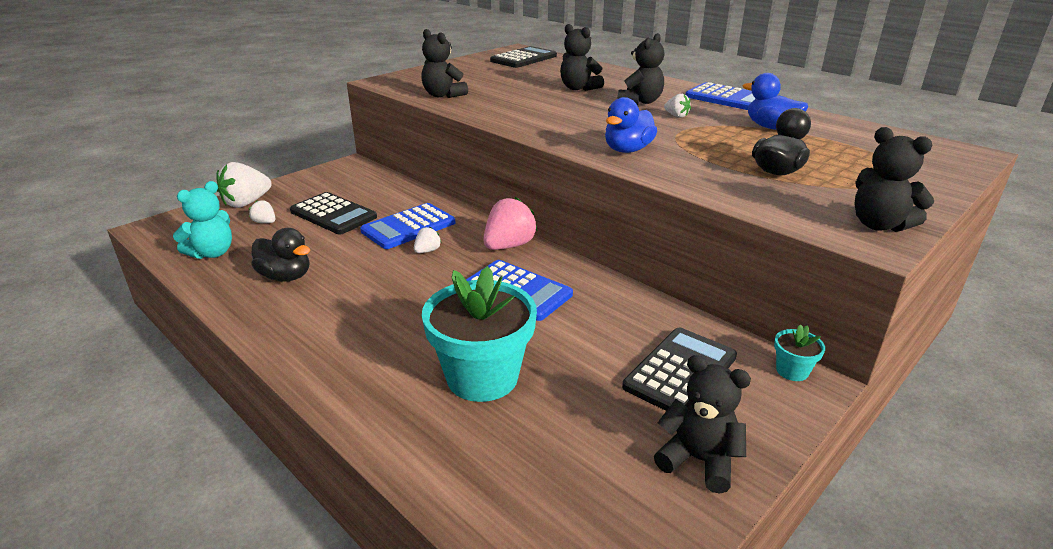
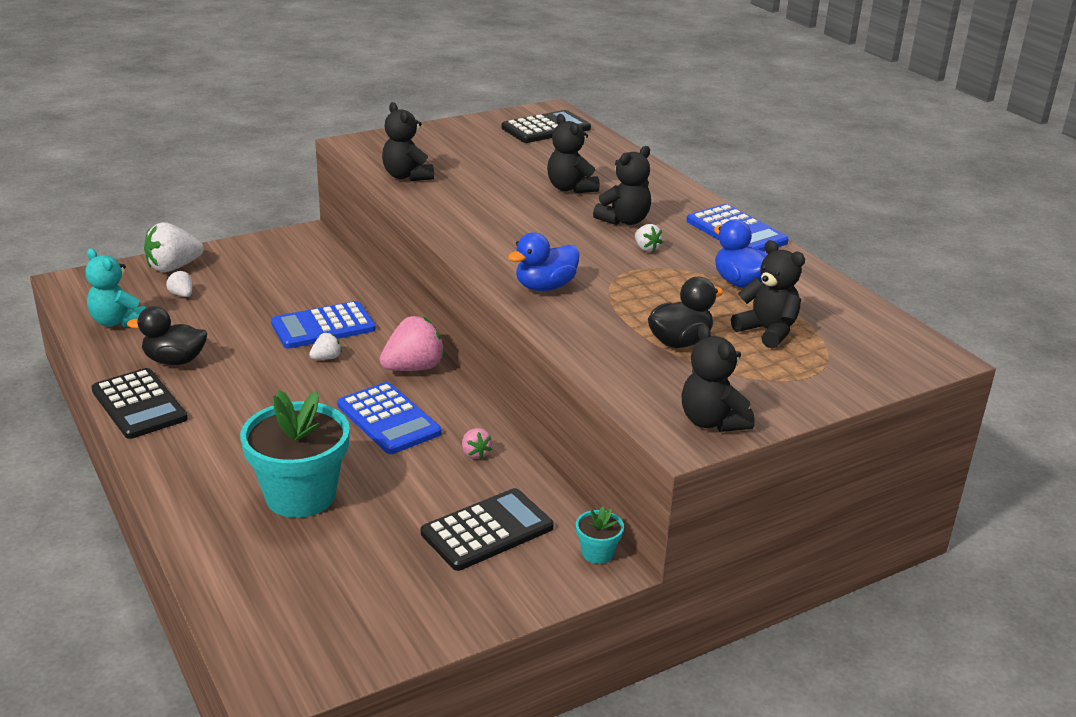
camera: 15 degrees right, 0 degrees up
(212, 253) = (117, 321): turquoise teddy bear -> turquoise teddy bear turned 75 degrees clockwise
(285, 276) = (175, 360): black duck -> black duck turned 135 degrees clockwise
(333, 214) = (254, 297): black calculator -> black calculator (139, 404)
(614, 305) = (475, 453): none -> pink strawberry
(698, 460) = (440, 606): black teddy bear -> black teddy bear (767, 331)

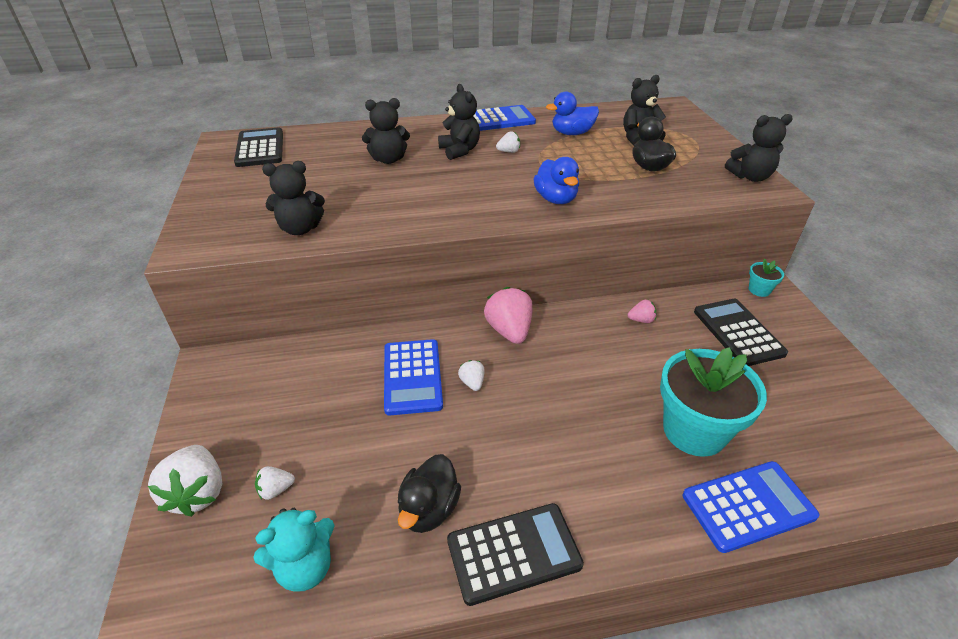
camera: 70 degrees left, 10 degrees up
(388, 419) = (585, 358): blue calculator -> blue calculator (748, 506)

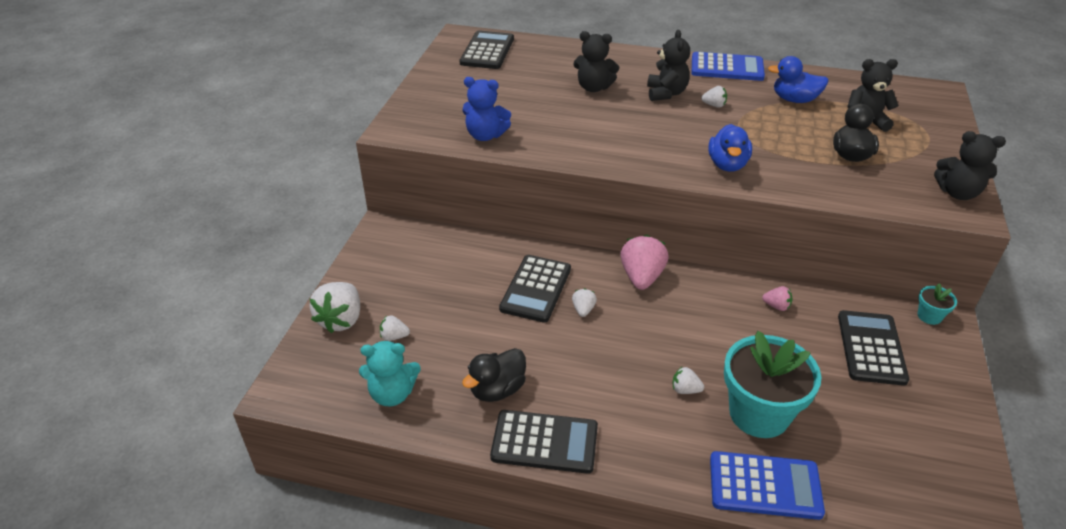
camera: 25 degrees right, 0 degrees up
(300, 229) = (485, 135): black teddy bear -> blue teddy bear
(412, 377) = (535, 289): blue calculator -> black calculator
(616, 432) = (685, 390): none -> white strawberry

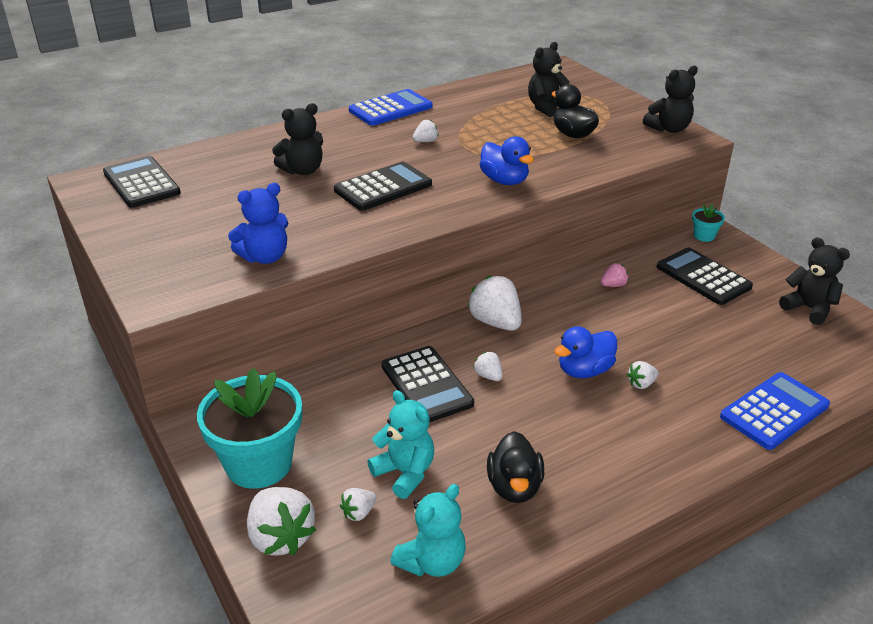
camera: 45 degrees left, 5 degrees down
(448, 333) = (405, 473): none -> turquoise teddy bear
(544, 442) = (607, 497): black calculator -> black calculator (383, 187)
(641, 277) = (495, 322): pink strawberry -> white strawberry
(666, 93) = (373, 149): black teddy bear -> black teddy bear (809, 309)
(759, 413) = (705, 366): turquoise flower pot -> turquoise flower pot (259, 464)
(794, 100) = (477, 112): blue duck -> blue duck (584, 370)

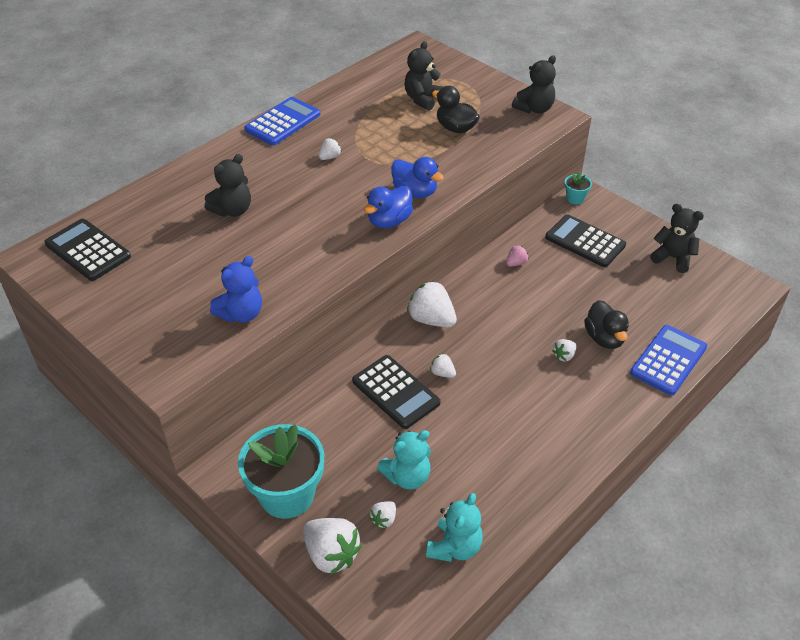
camera: 15 degrees left, 10 degrees up
(383, 187) = (313, 217): black calculator -> none
(405, 473) = (407, 476): turquoise teddy bear -> turquoise teddy bear turned 120 degrees clockwise
(514, 487) = (495, 470): black duck -> black duck (604, 338)
(584, 370) = (517, 352): blue duck -> blue duck (389, 221)

